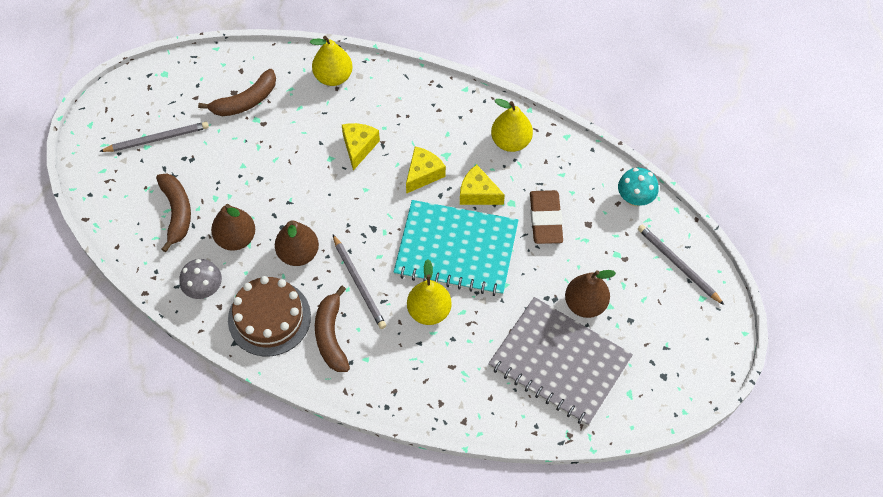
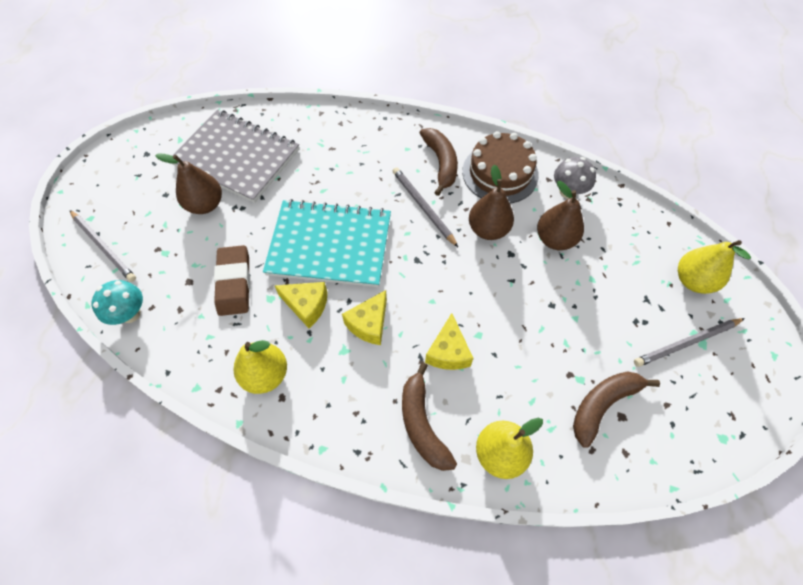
camera: 175 degrees right, 0 degrees up
(177, 212) = (625, 260): brown banana -> brown banana (422, 423)
(429, 311) = (354, 188): yellow pear -> yellow pear (693, 280)

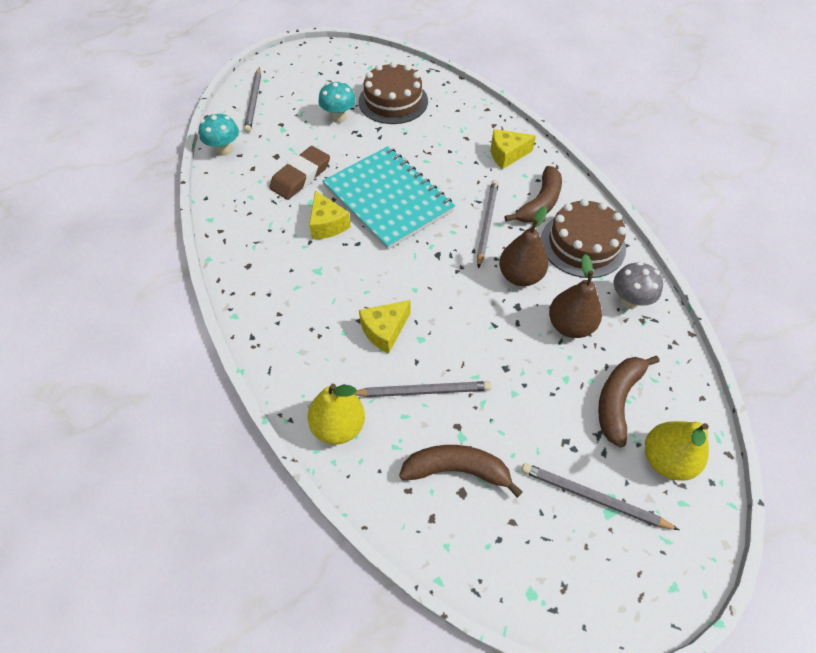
camera: 45 degrees right, 5 degrees down
(205, 205) = (339, 117): brown pear -> turquoise mushroom
(236, 157) = (393, 101): grey notebook -> brown cake
(265, 375) = (254, 245): yellow pear -> none
(369, 324) = (353, 268): yellow cheese -> yellow cheese (506, 155)
(422, 423) = (311, 358): brown banana -> brown banana (617, 399)
(522, 371) = (422, 391): none -> grey pencil

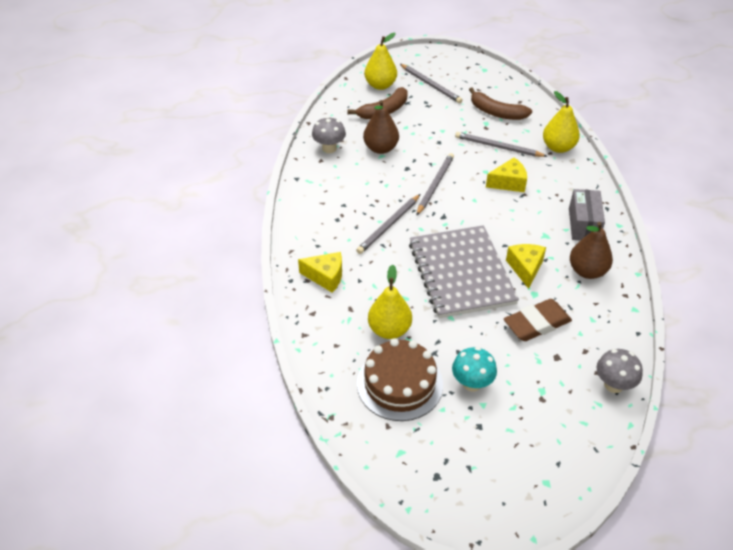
camera: 155 degrees left, 10 degrees down
(224, 150) = (613, 385): turquoise mushroom -> grey mushroom
(254, 101) = (568, 448): grey pencil -> grey pencil (435, 185)
(277, 300) = (583, 224): none -> grey box
(388, 199) = (461, 273): turquoise notebook -> grey notebook
(423, 132) = (389, 330): none -> yellow pear
(520, 276) = (391, 184): brown pear -> brown pear (587, 271)
(540, 203) = (333, 226): brown banana -> none
(582, 244) = (327, 188): brown cake -> none

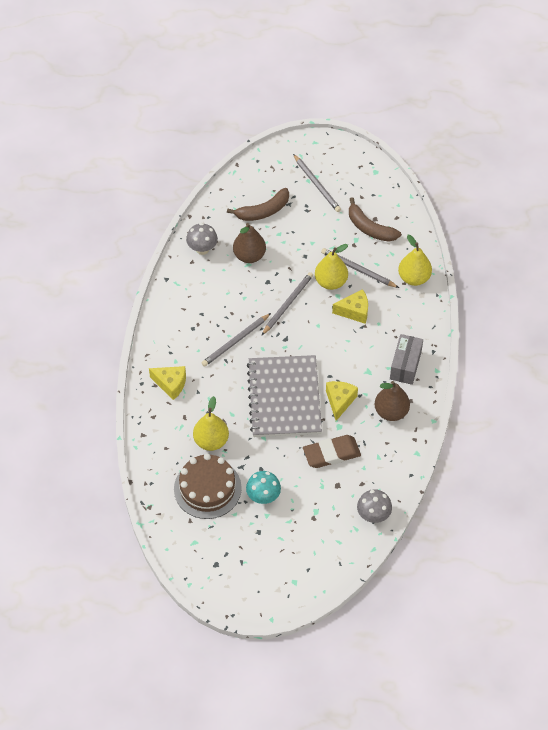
camera: 10 degrees right, 10 degrees up
(380, 85) = (268, 178): yellow pear -> yellow pear (331, 282)

